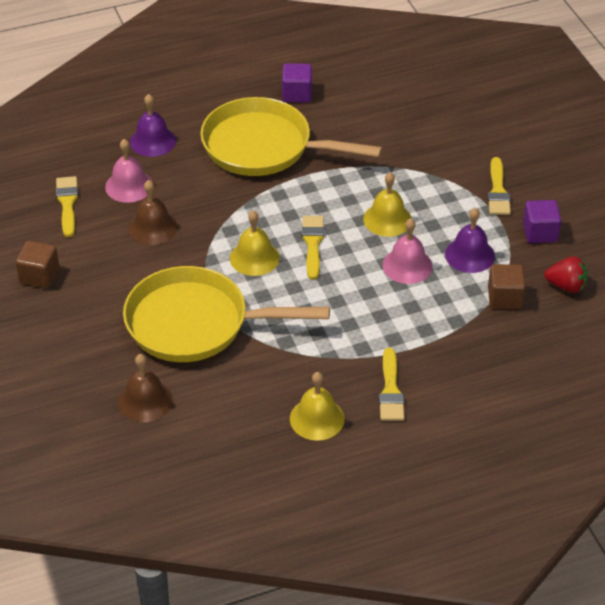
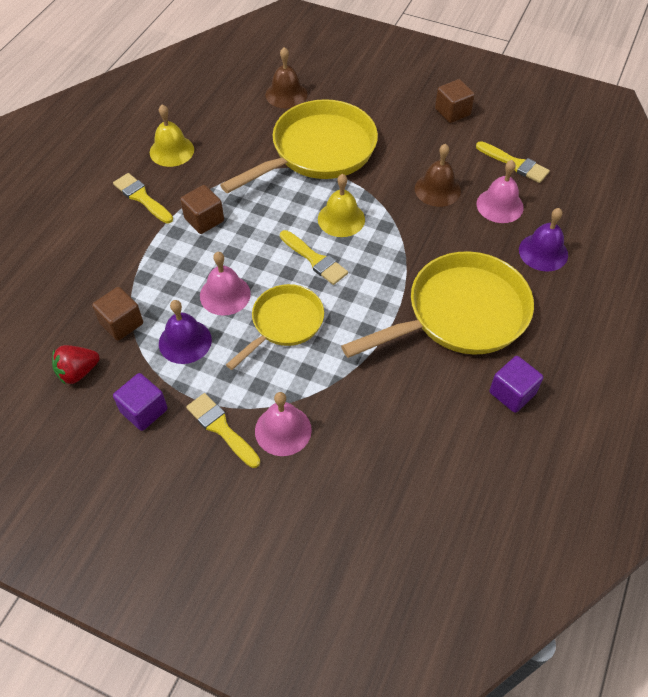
camera: 135 degrees right, 10 degrees up
(360, 332) = (204, 220): none -> brown cube
(387, 219) = (284, 323): yellow bell -> yellow pan
(459, 165) = (283, 430): none -> pink bell

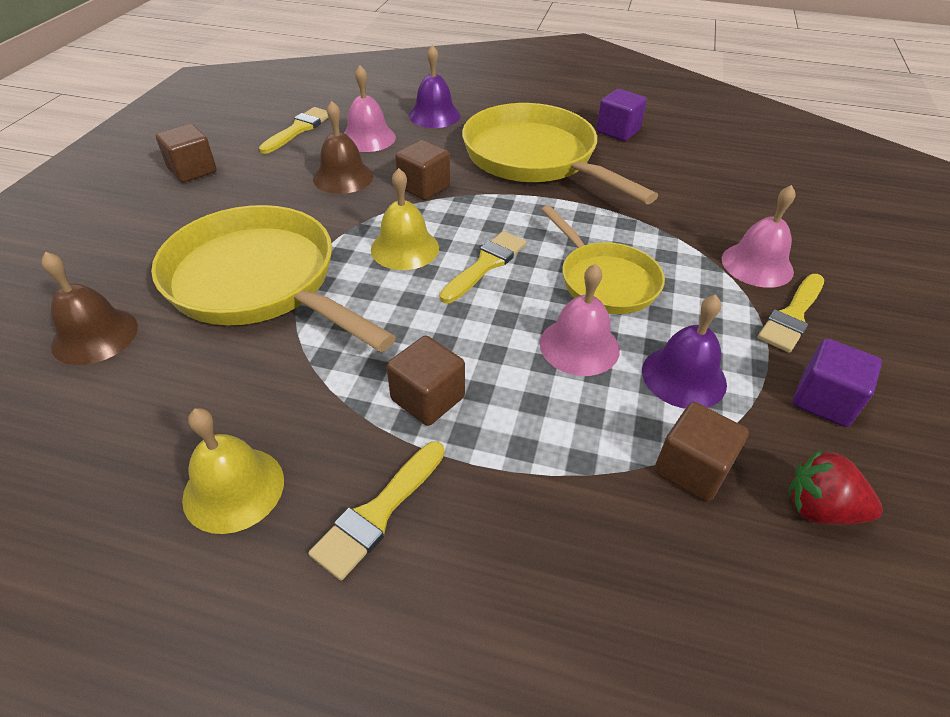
camera: 100 degrees left, 10 degrees down
(78, 372) = (819, 509): red strawberry -> red strawberry turned 150 degrees clockwise
(284, 323) = (604, 281): yellow pan -> yellow pan turned 150 degrees counterclockwise
(419, 235) = (424, 187): none -> brown cube

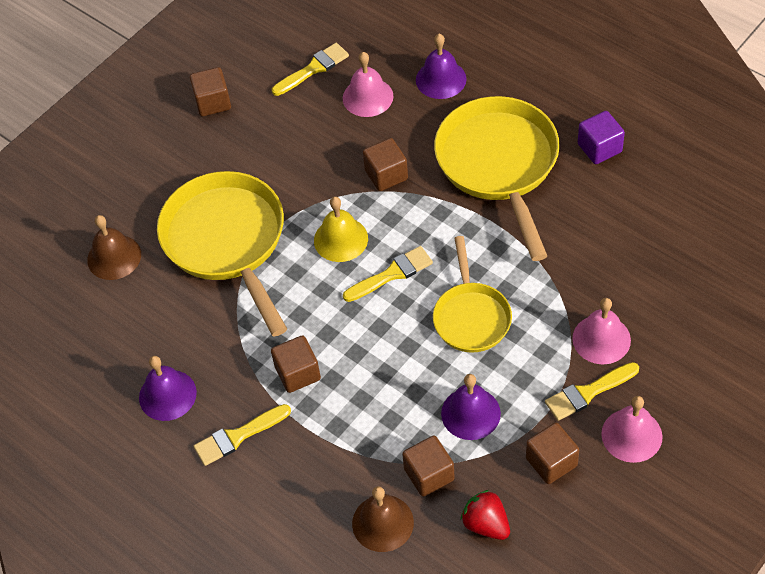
camera: 30 degrees right, 10 degrees up
(233, 489) = (167, 395): yellow bell -> purple bell
(343, 177) = (327, 144): brown bell -> brown bell (382, 523)
(579, 346) = (416, 366): pink bell -> pink bell (631, 435)
(824, 400) = (551, 462): purple cube -> brown cube

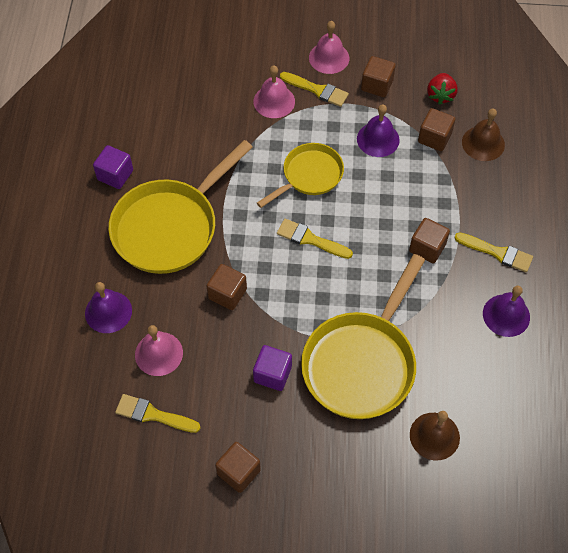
camera: 130 degrees left, 5 degrees up
(276, 169) = (272, 374): none -> purple cube
(341, 239) = (305, 288): yellow bell -> none

